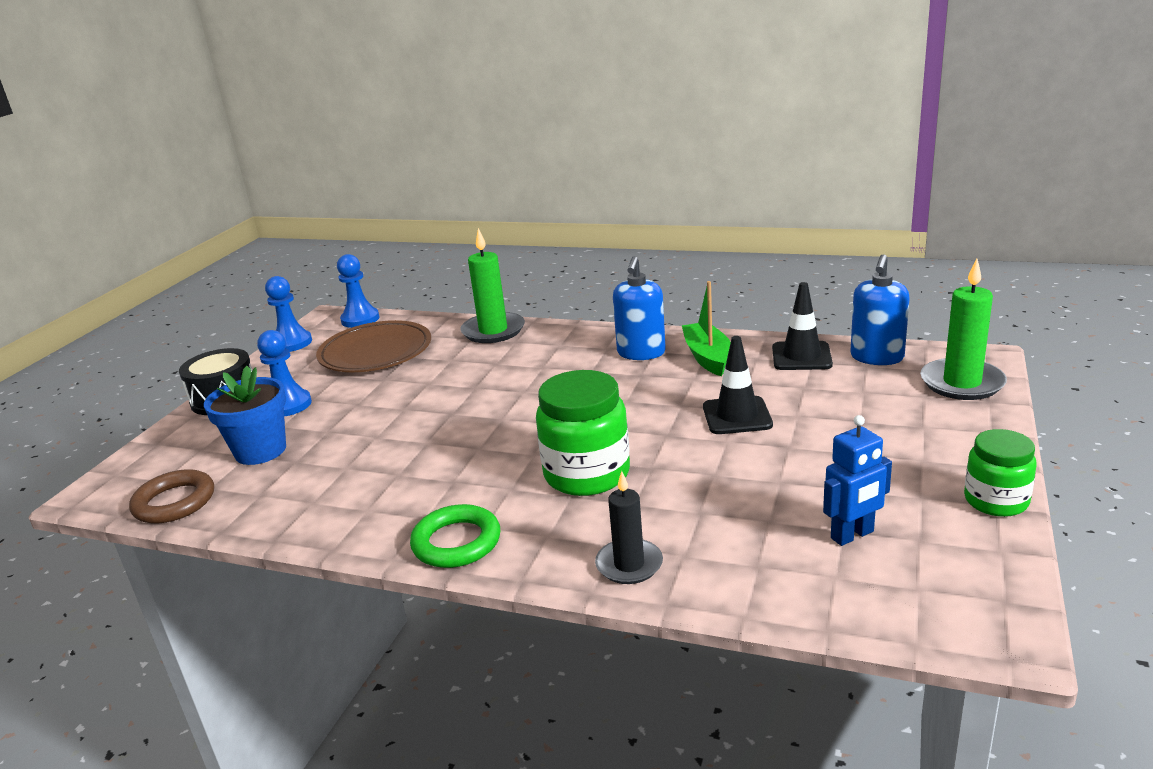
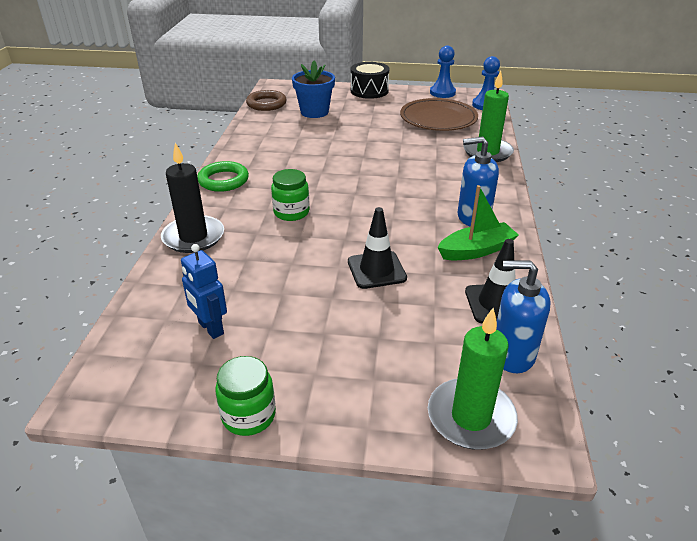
camera: 75 degrees right, 10 degrees up
(288, 405) = (365, 108): blue pawn -> none
(587, 474) = (291, 212): green jar -> green jar, size x0.62
(629, 564) = (193, 237): black candle -> black candle, size x1.51

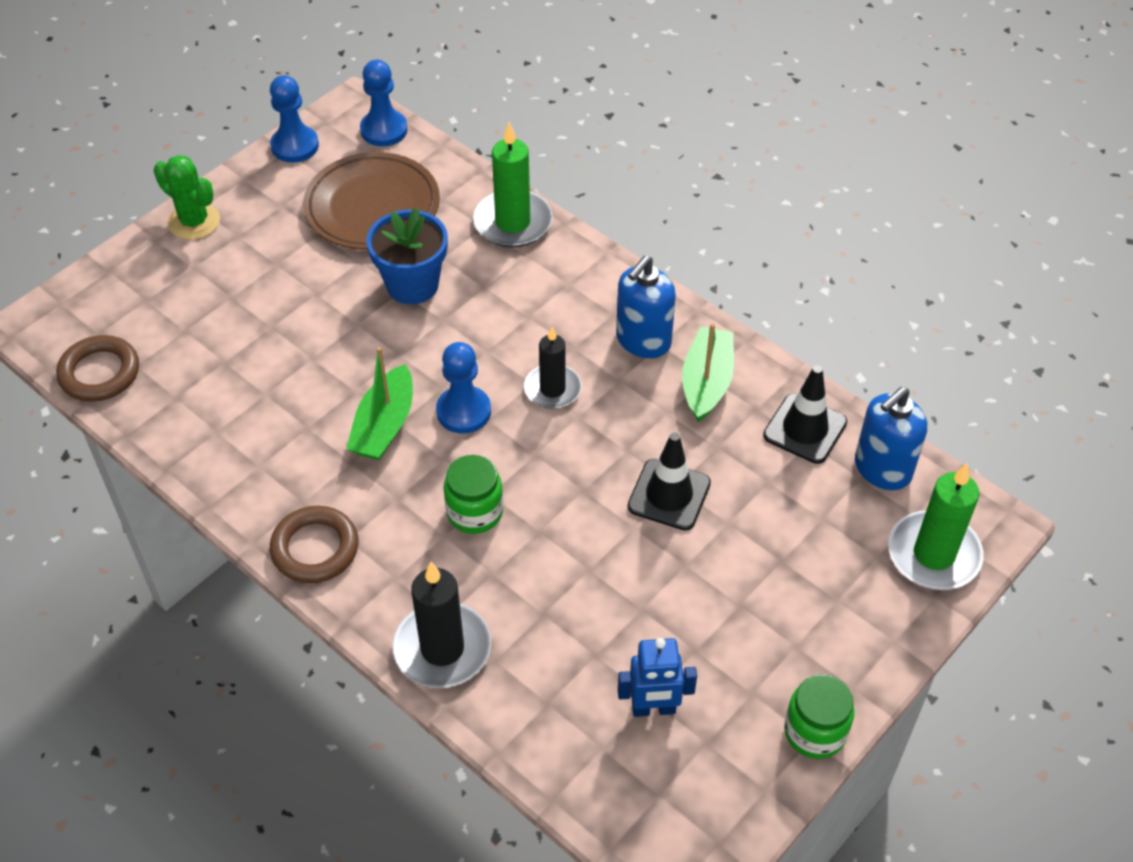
camera: 55 degrees left, 15 degrees up
(223, 180) = (315, 548): green ring -> brown ring
(314, 112) = (198, 329): blue flower pot -> blue flower pot (412, 285)
(316, 169) = (384, 425): none -> green boat
(351, 185) = (463, 411): none -> blue pawn
(369, 91) = (194, 221): black drum -> green cactus
(400, 203) = (552, 389): none -> black candle

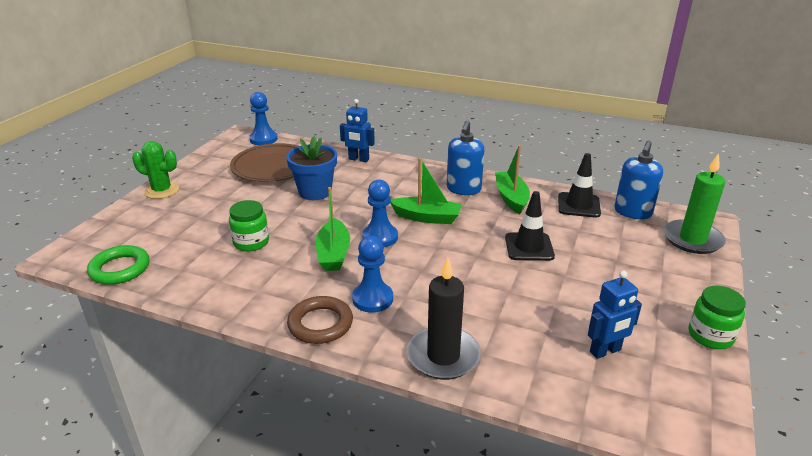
camera: 20 degrees left, 20 degrees down
(99, 373) = (120, 269): brown ring -> green ring
(295, 146) = (213, 152): blue pawn -> blue pawn (372, 299)
(475, 512) = (418, 281): green jar -> green jar (251, 242)
(513, 222) = (358, 159): green candle -> blue robot
(552, 389) = (427, 217): black candle -> green boat

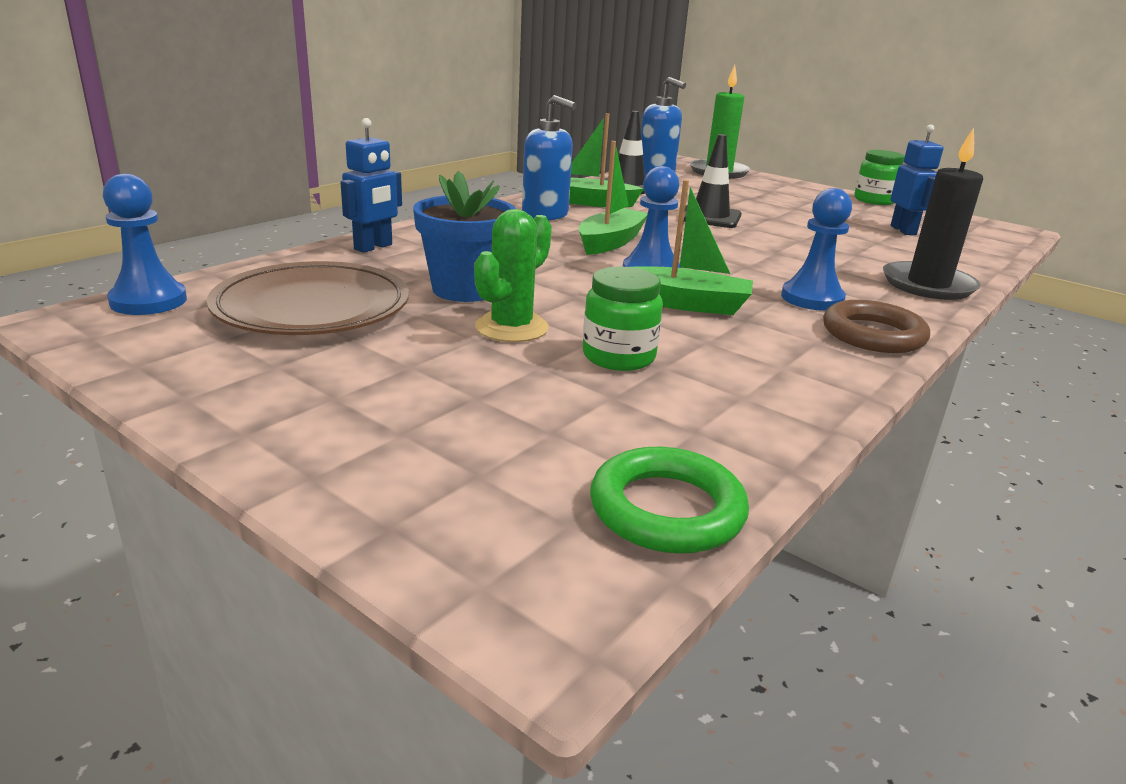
camera: 75 degrees left, 5 degrees down
(162, 191) = (279, 437): green cactus -> green cactus (511, 328)

